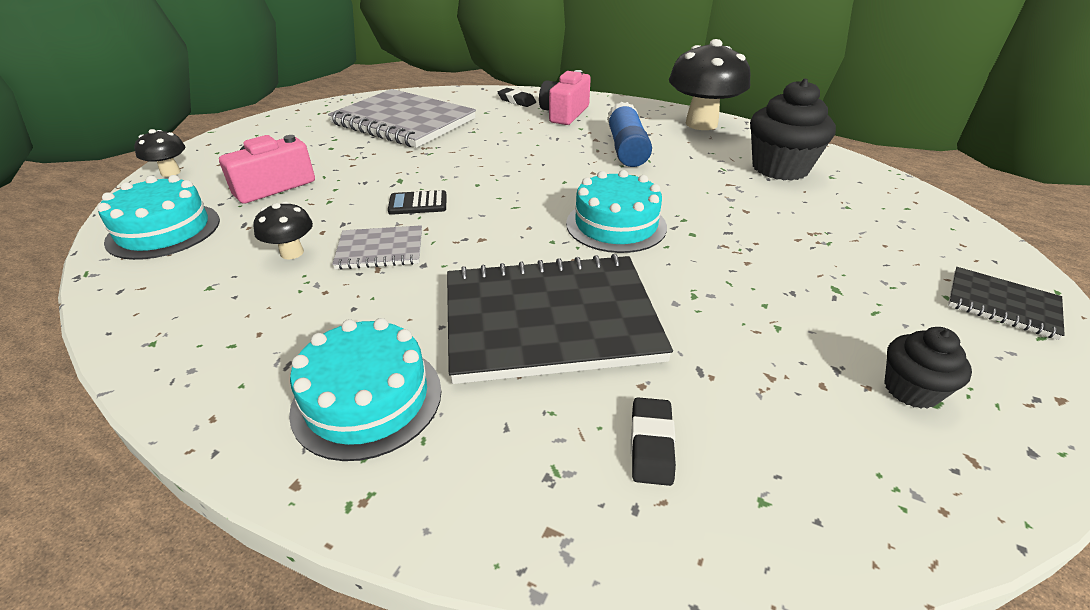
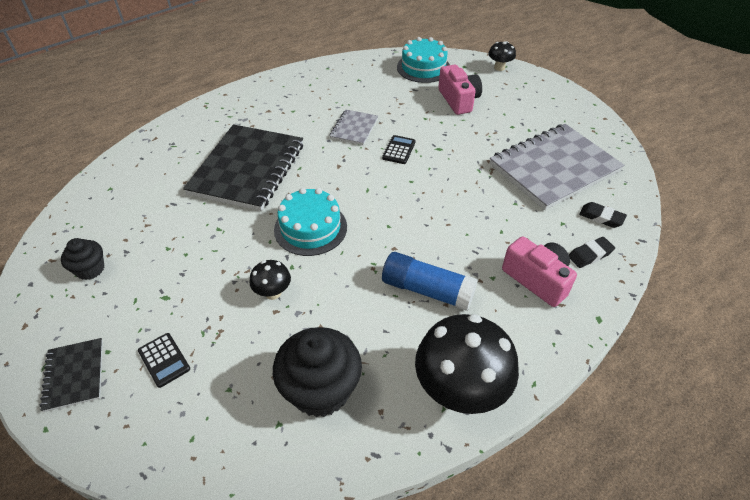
camera: 115 degrees right, 10 degrees up
(292, 253) = (372, 102): black mushroom -> black mushroom (273, 293)
(367, 399) = (248, 111): turquoise cake -> none
(651, 445) = (157, 172): black eraser -> black eraser (601, 217)
(888, 252) = (164, 360): none -> black calculator
(1002, 305) = (74, 375): black notebook -> black notebook turned 75 degrees counterclockwise

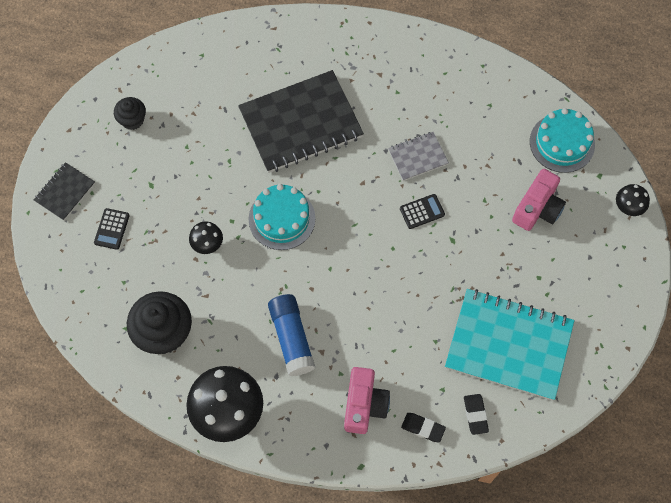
camera: 50 degrees right, 20 degrees up
(553, 168) = (508, 345): grey notebook -> turquoise notebook

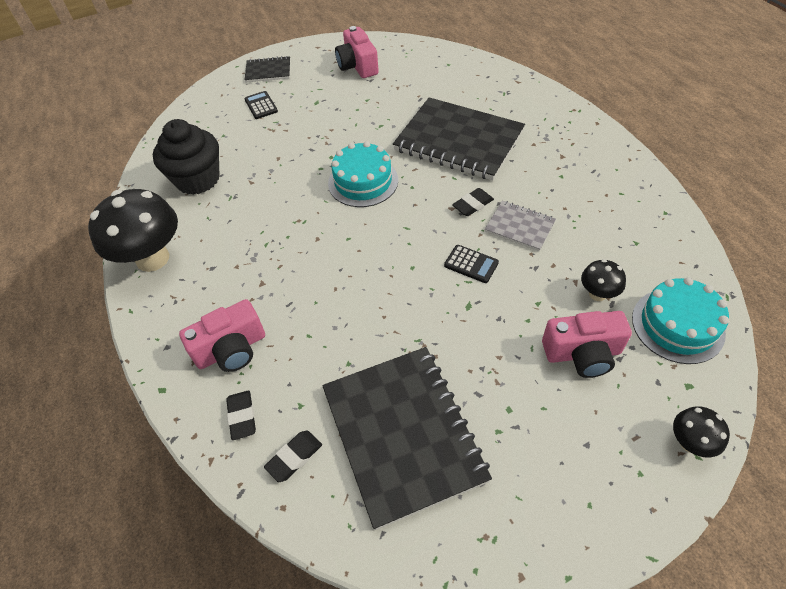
camera: 55 degrees right, 15 degrees down
(112, 229) = (261, 105): black calculator -> black calculator turned 90 degrees clockwise
(132, 120) = (357, 66): black cupcake -> pink camera
(207, 244) = (296, 157): black mushroom -> black mushroom (597, 294)
(291, 338) = (257, 255): blue glue stick -> none
(372, 167) = (472, 205): none -> black eraser
(508, 345) = (403, 434): turquoise notebook -> black notebook

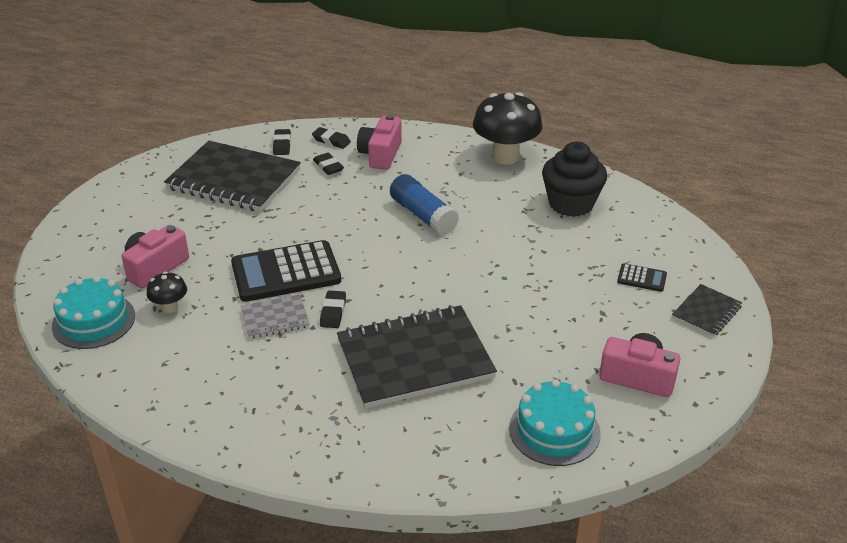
camera: 130 degrees right, 15 degrees down
(295, 373) = (328, 167): none -> black eraser
(303, 245) = (423, 215): none -> blue glue stick
(363, 181) = (446, 276): turquoise cake -> turquoise cake (554, 430)
(471, 264) = (286, 272): black calculator -> black calculator, size x2.22
(690, 442) = (54, 262): black mushroom -> none

